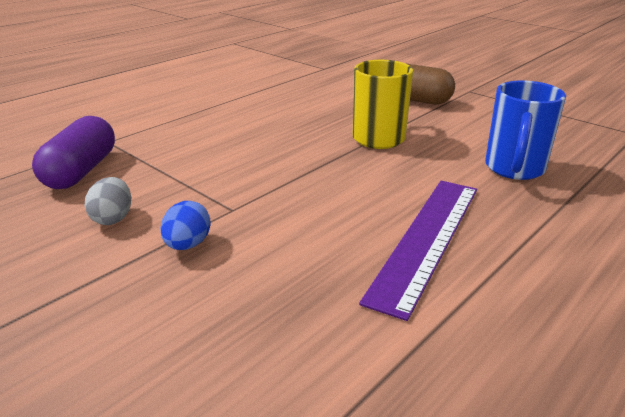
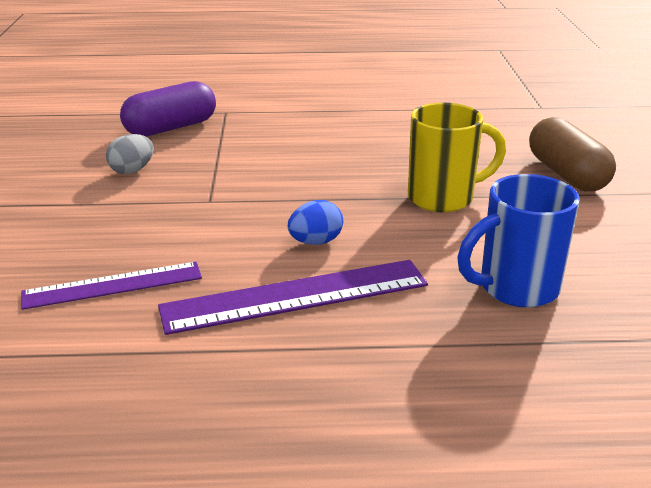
camera: 45 degrees right, 0 degrees up
(187, 245) = (139, 210): blue egg -> blue egg (315, 242)
(290, 313) = (113, 285): none -> purple ruler

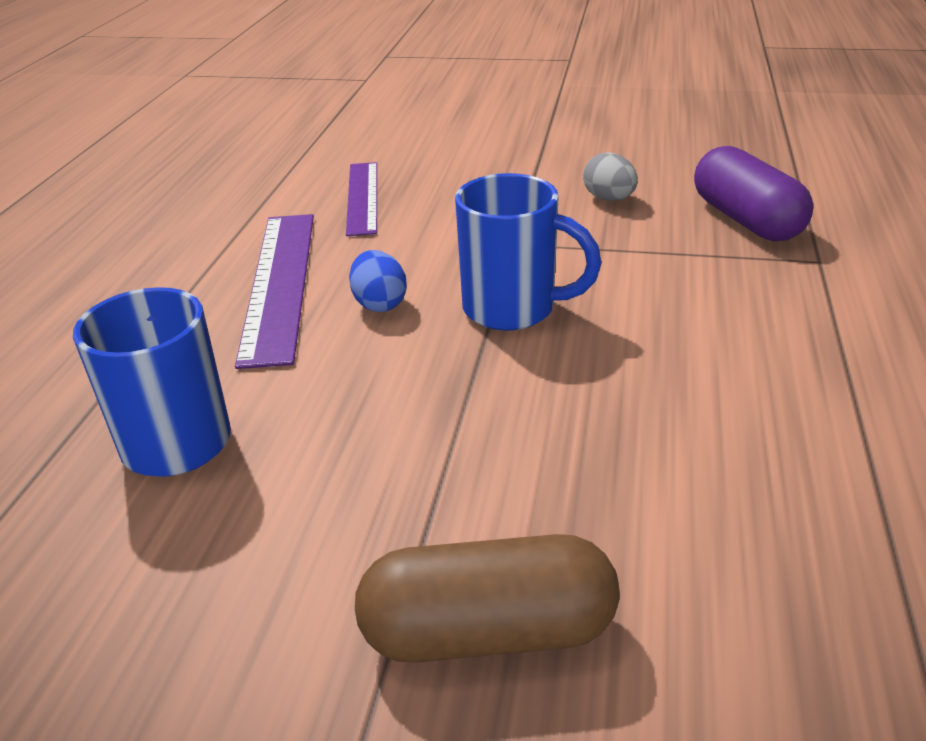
camera: 105 degrees right, 5 degrees up
(307, 192) = (512, 309): none -> blue mug
(443, 198) = (449, 428): yellow mug -> none

